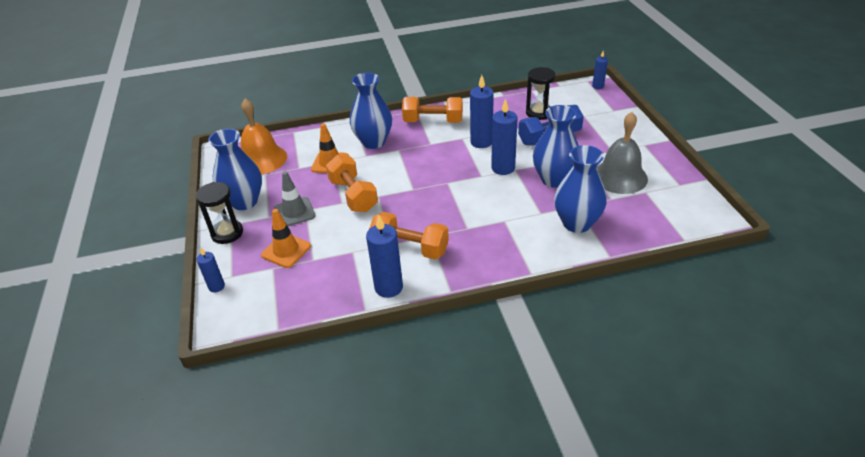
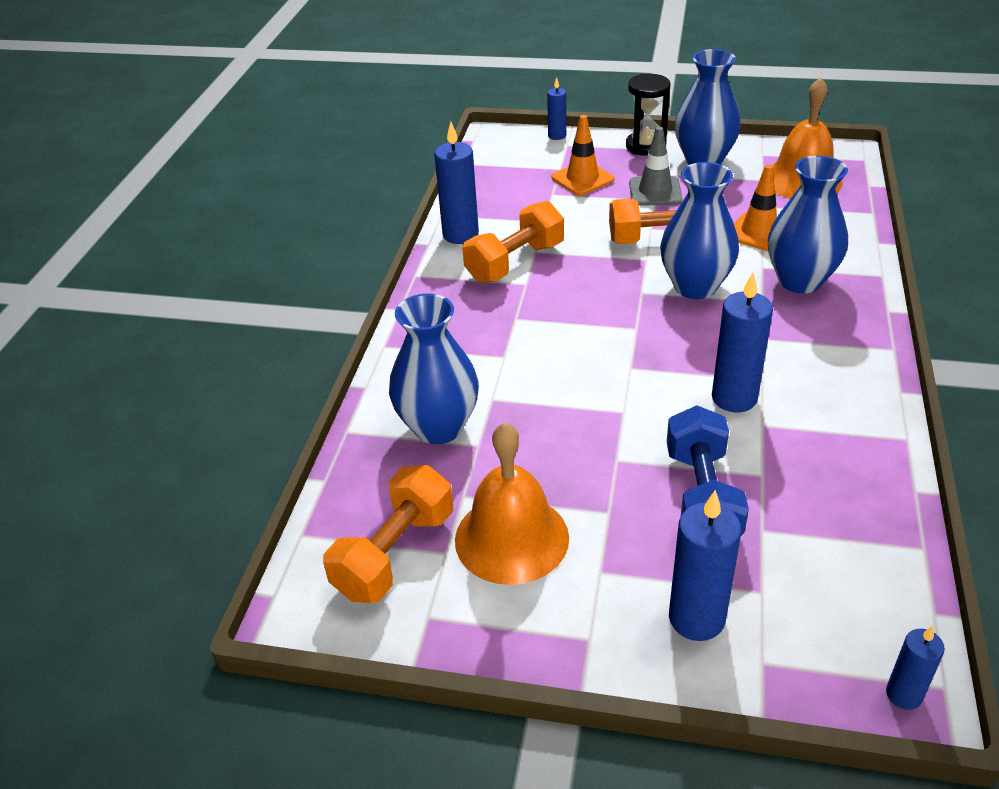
camera: 115 degrees right, 0 degrees up
(433, 121) = (840, 359): orange dumbbell -> orange dumbbell (395, 553)
(503, 168) = (636, 398): blue candle -> blue candle (696, 618)
(538, 113) = (808, 518): black hourglass -> none
(554, 179) = (563, 447): blue vase -> blue vase (695, 286)
(619, 177) = (511, 538): grey bell -> orange bell

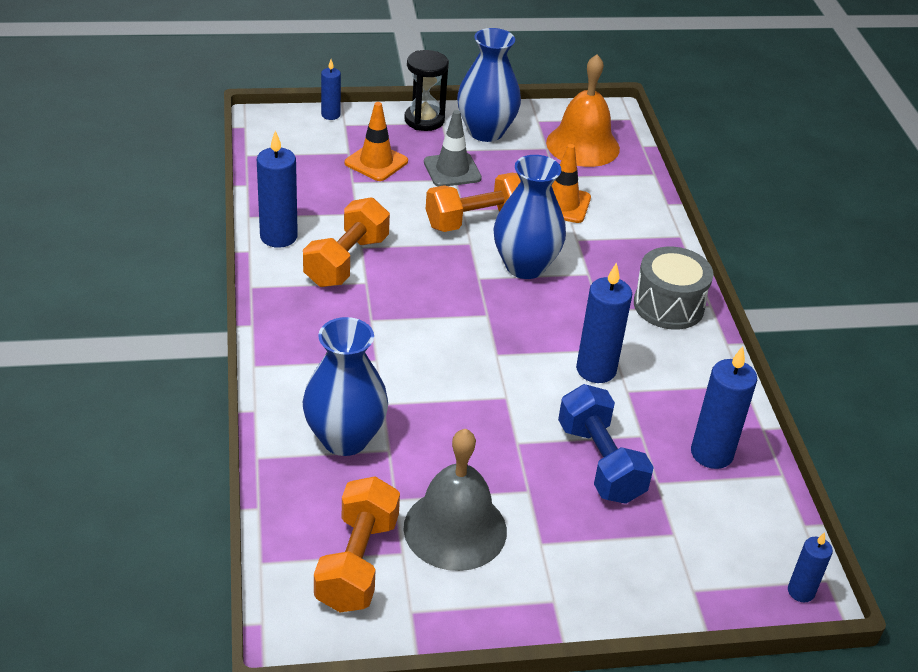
camera: 25 degrees left, 0 degrees up
(511, 538) = (455, 529): orange bell -> grey bell
(696, 618) = (632, 566): blue candle -> blue candle (711, 453)
(800, 281) = (614, 249): blue vase -> none
(843, 343) = (668, 305): none -> grey drum

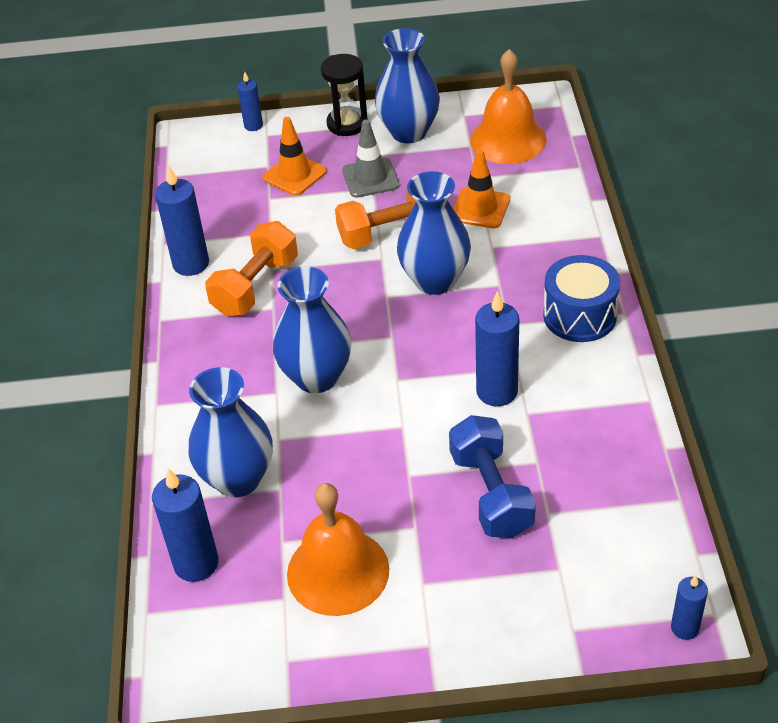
camera: 10 degrees right, 5 degrees up
(357, 563) = (239, 610): orange dumbbell -> none
(416, 348) = (316, 377): none -> blue vase
(455, 529) = (338, 571): grey bell -> orange bell
(668, 305) = (579, 315): grey drum -> blue drum
(711, 453) = (607, 479): blue candle -> blue candle (196, 563)

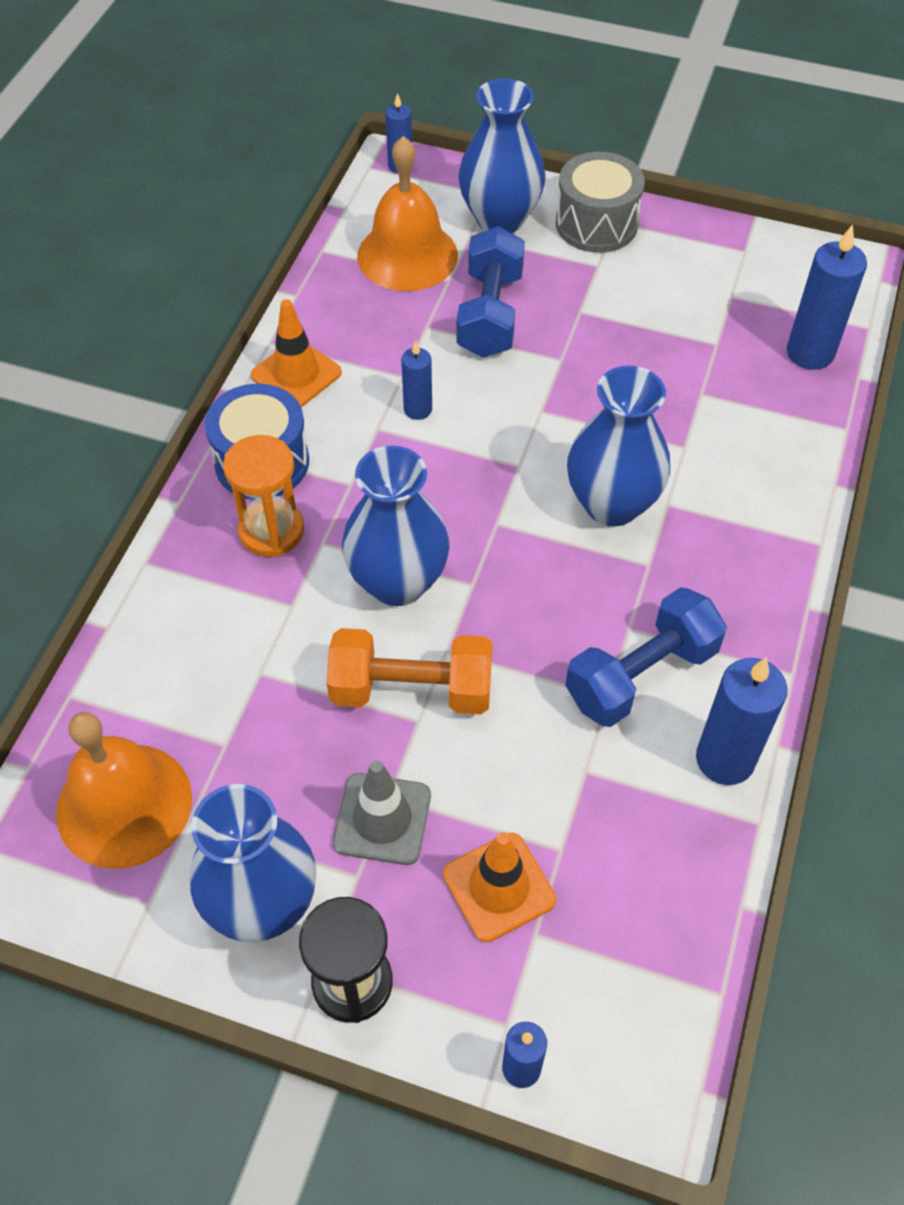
camera: 160 degrees left, 10 degrees up
(238, 479) = (744, 419): blue vase -> blue vase (500, 219)
(255, 286) = (641, 675): orange dumbbell -> blue dumbbell
(338, 571) = (672, 300): orange bell -> orange bell (407, 255)
(447, 633) = (596, 224): none -> grey drum
(480, 208) = (262, 679): orange traffic cone -> orange traffic cone (296, 374)
(497, 391) = (418, 409): blue candle -> blue candle, size x0.58
(537, 279) = (271, 531): none -> orange hourglass

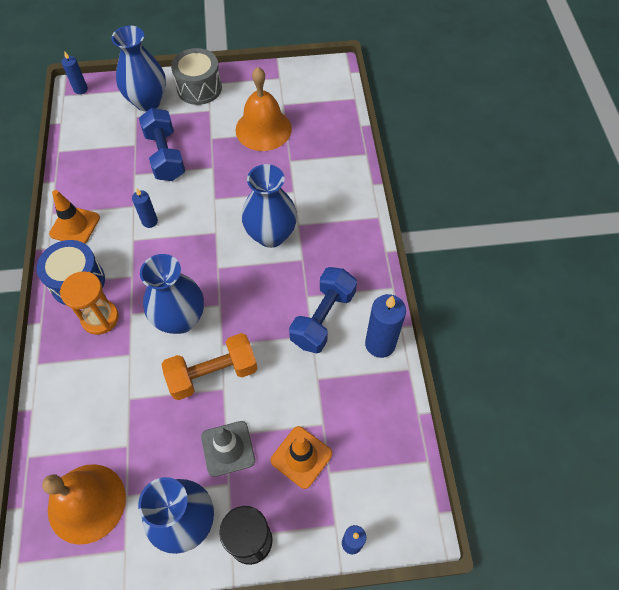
camera: 25 degrees left, 5 degrees up
(407, 255) = (106, 138): orange bell -> orange bell (263, 129)
(810, 353) = (333, 121): blue candle -> none

